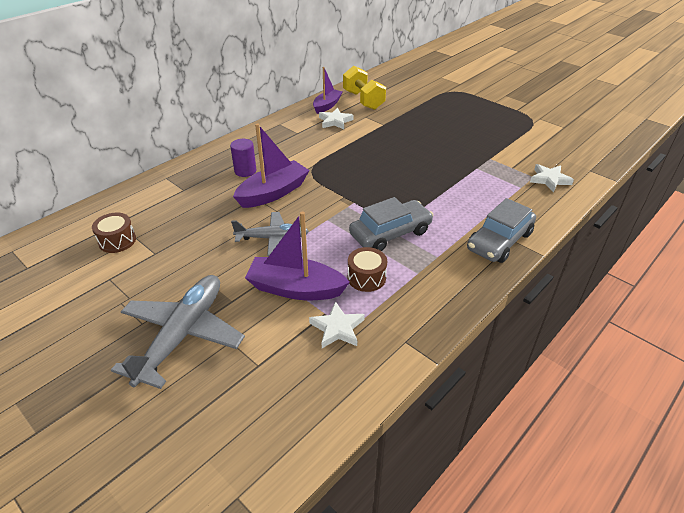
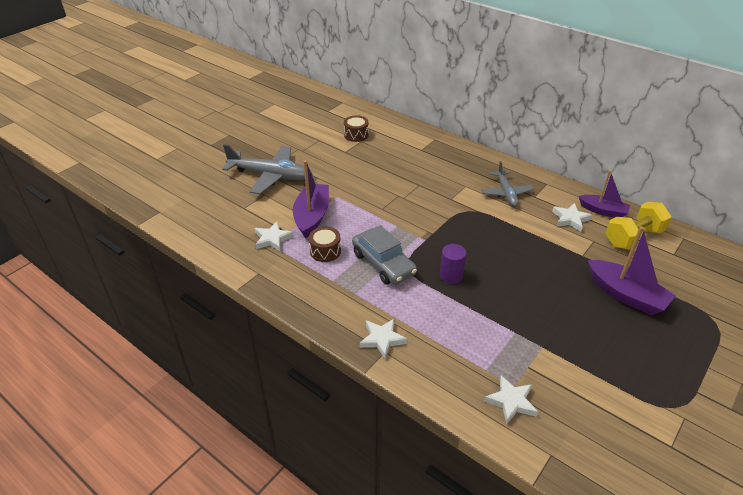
camera: 85 degrees right, 0 degrees up
(245, 171) = (456, 174): purple cylinder -> purple cylinder (451, 275)
(272, 238) = (367, 199): grey plane -> grey plane (506, 193)
(273, 193) = (428, 193): purple boat -> purple boat (626, 295)
(499, 241) = (382, 339): grey car -> white star

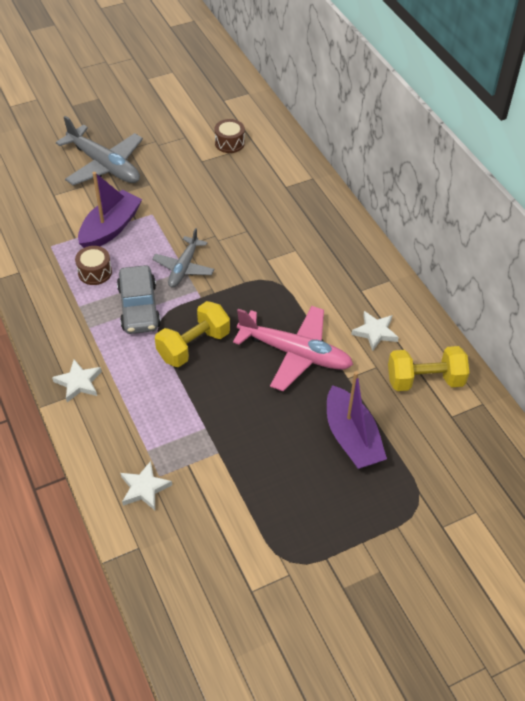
camera: 25 degrees right, 10 degrees up
(272, 239) = (56, 240): white star -> none
(451, 275) = (193, 346): purple cylinder -> yellow dumbbell
(506, 193) = (332, 274): grey plane -> grey plane (184, 267)
(530, 253) = (294, 353): none -> pink plane
(603, 211) = (421, 337): purple boat -> none

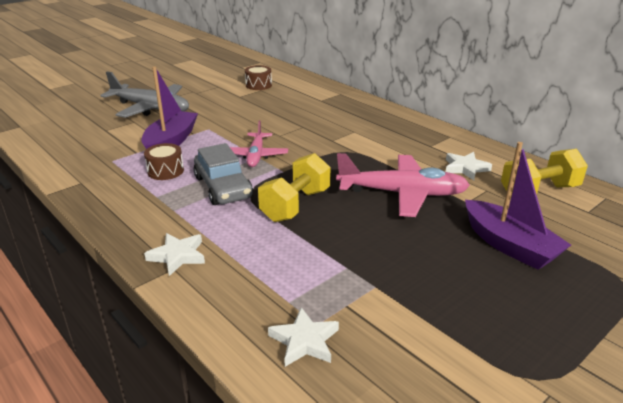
camera: 15 degrees left, 20 degrees down
(184, 267) = (256, 155): grey plane -> pink plane

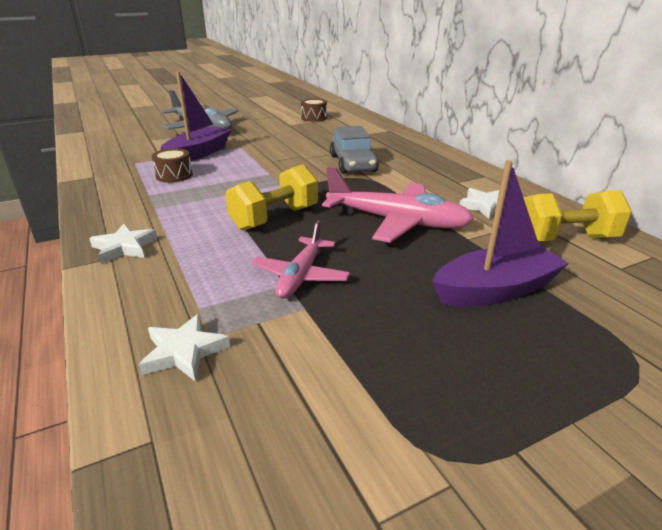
camera: 15 degrees right, 0 degrees up
(223, 187) = (216, 194): grey car -> grey car (353, 163)
(256, 155) = (268, 172): pink plane -> pink plane (301, 275)
(509, 245) = (495, 290): purple boat -> purple boat turned 90 degrees counterclockwise

